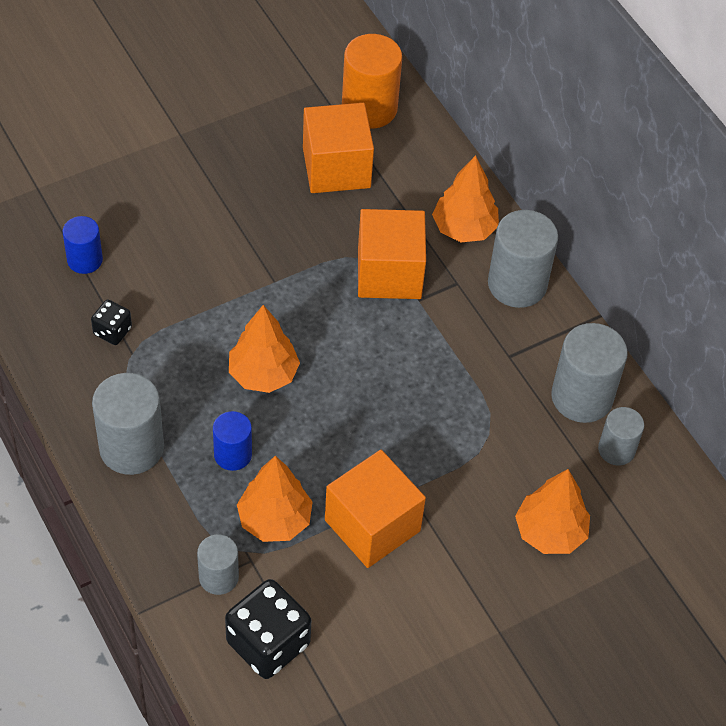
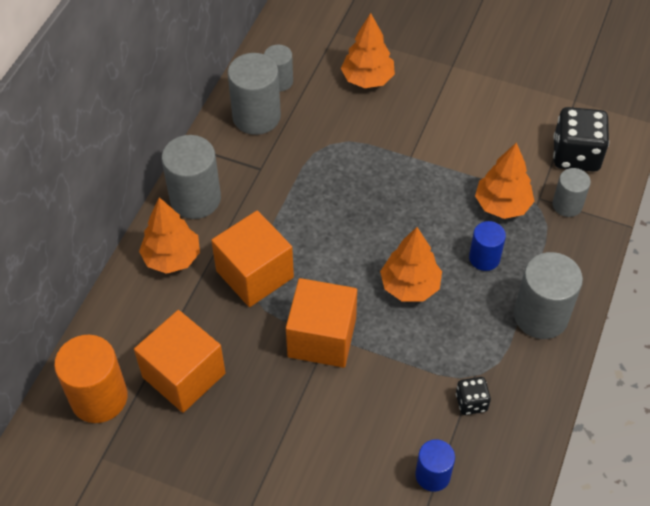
camera: 125 degrees left, 0 degrees up
(372, 525) = (452, 157): orange cube -> orange cube (322, 337)

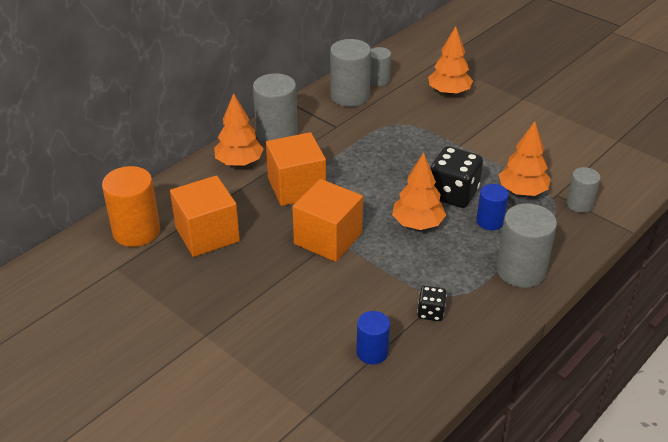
camera: 20 degrees right, 15 degrees down
(576, 155) = (602, 174): black dice -> black dice (453, 194)

